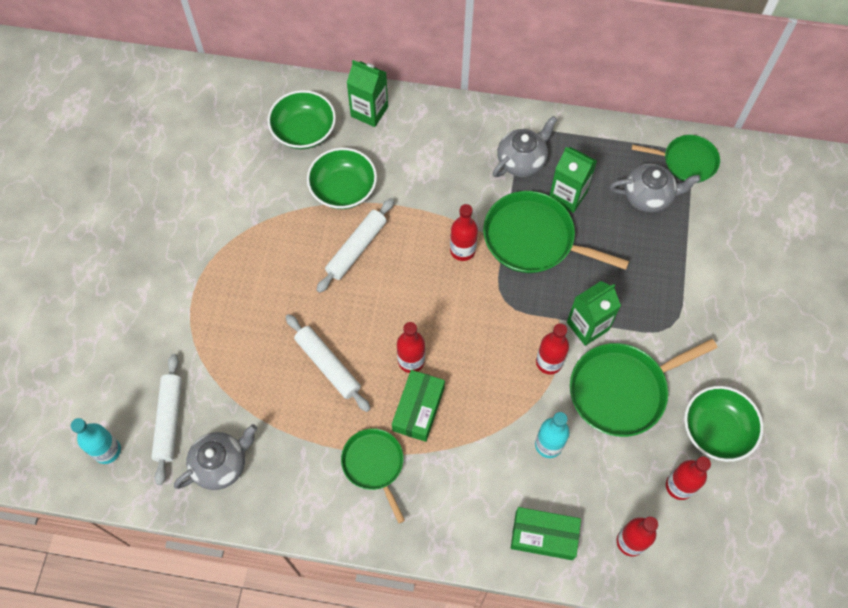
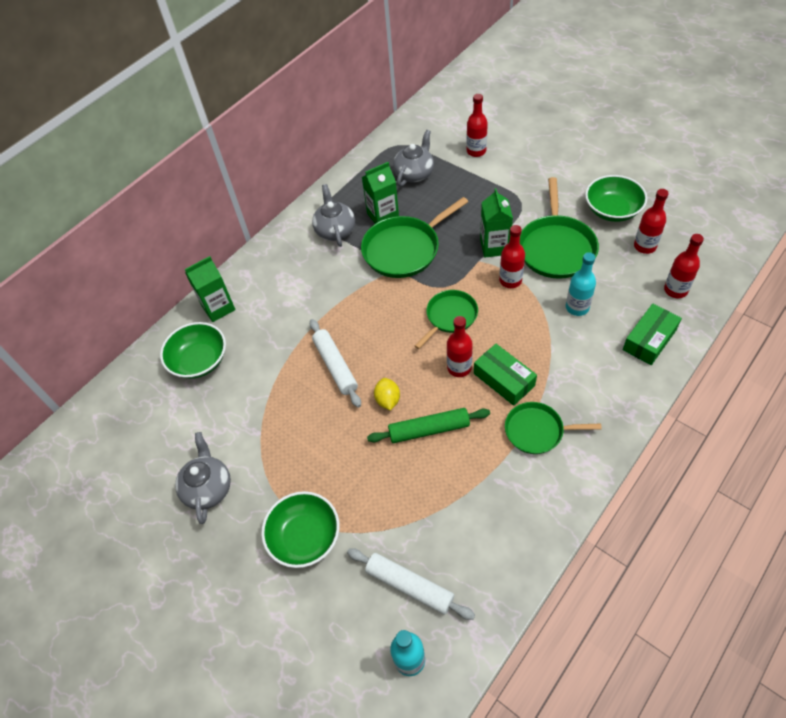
camera: 55 degrees left, 10 degrees down
(221, 464) = (477, 555): grey teapot -> grey teapot (208, 488)
(328, 365) = (429, 429): white rolling pin -> green rolling pin
(342, 313) = (387, 400): none -> yellow lemon
(343, 189) = (275, 354): green bowl -> green bowl (305, 537)
(462, 250) = (385, 296): red bottle -> red bottle (476, 151)
(686, 161) = (402, 144): green pan -> green pan (450, 317)

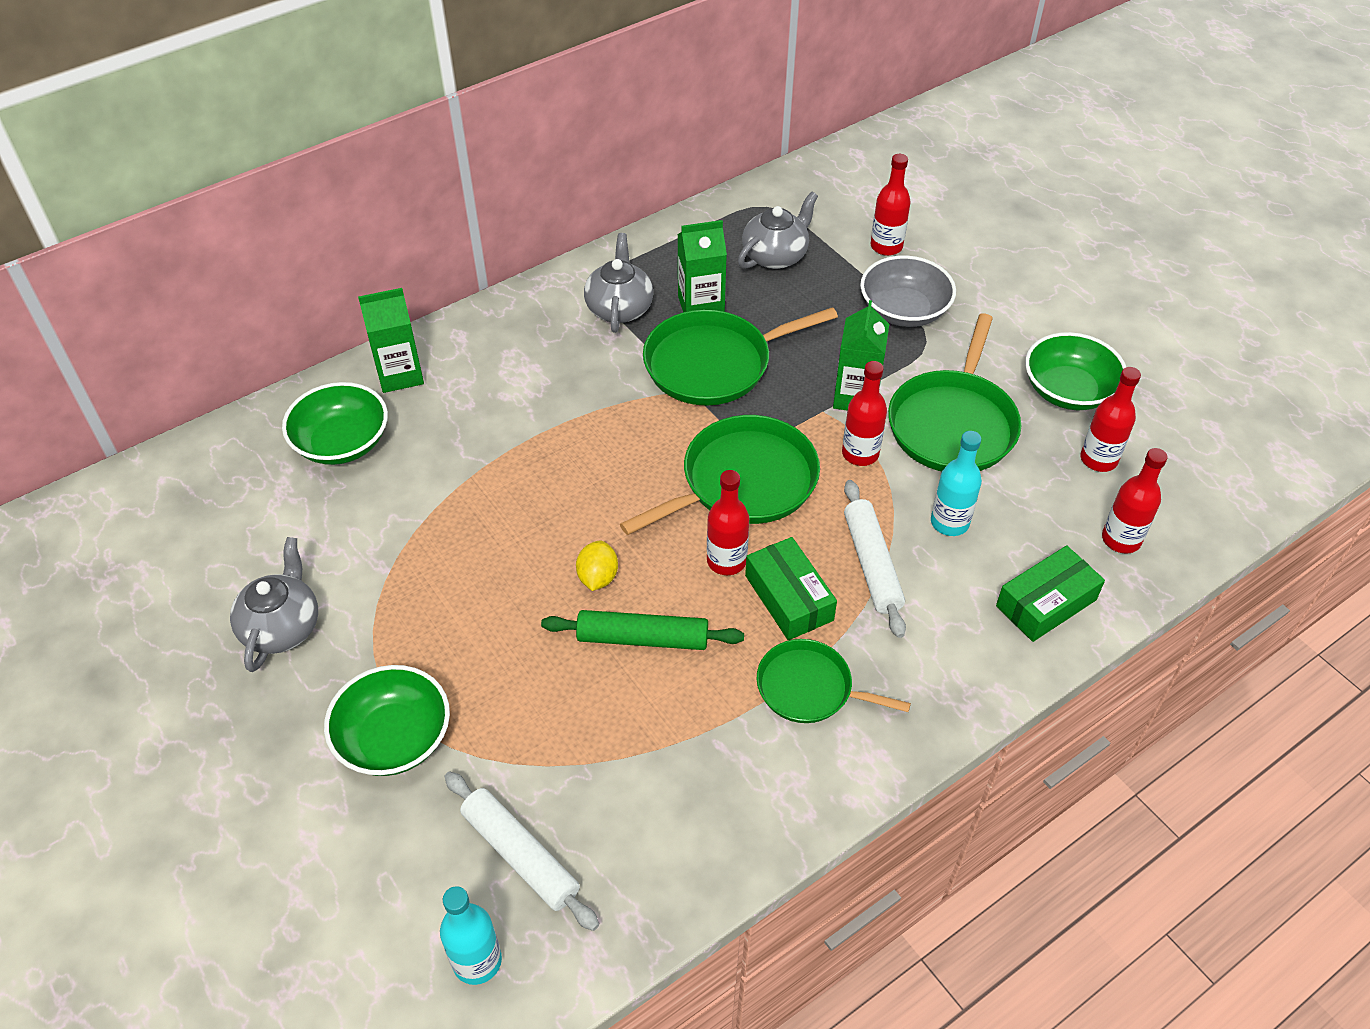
camera: 10 degrees right, 5 degrees down
(335, 366) = (539, 506): white rolling pin -> white rolling pin (872, 564)
(450, 317) = (743, 482): green pan -> green pan, size x1.61
(501, 187) = (904, 310): none -> grey bowl

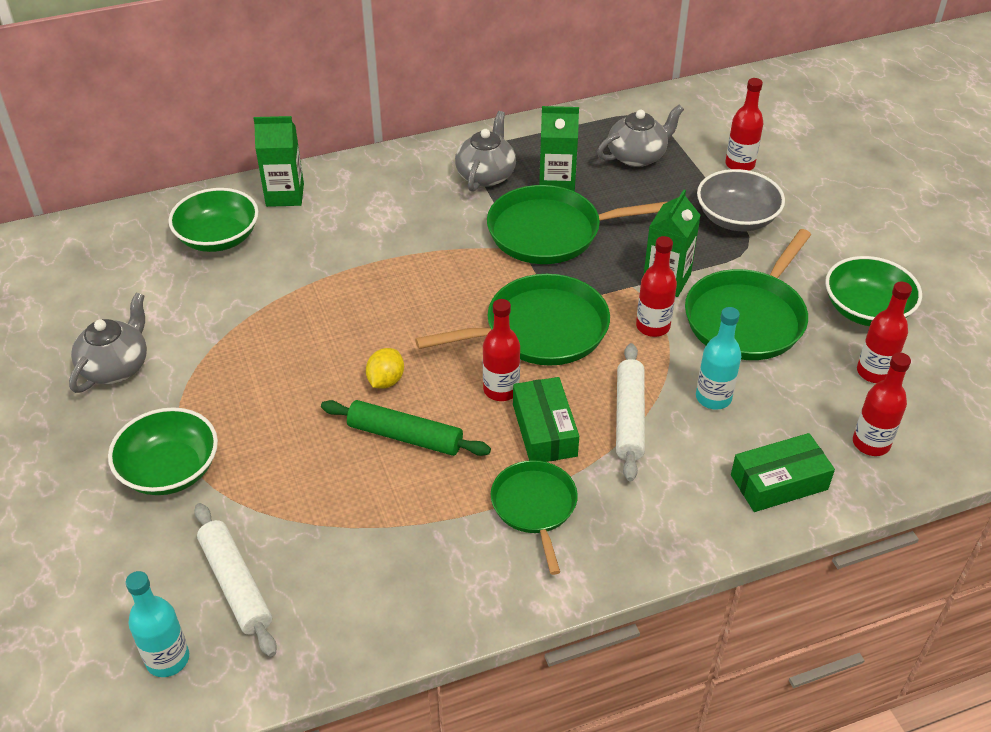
camera: 15 degrees right, 5 degrees down
(809, 688) = (535, 507): green pan -> green pan turned 45 degrees clockwise

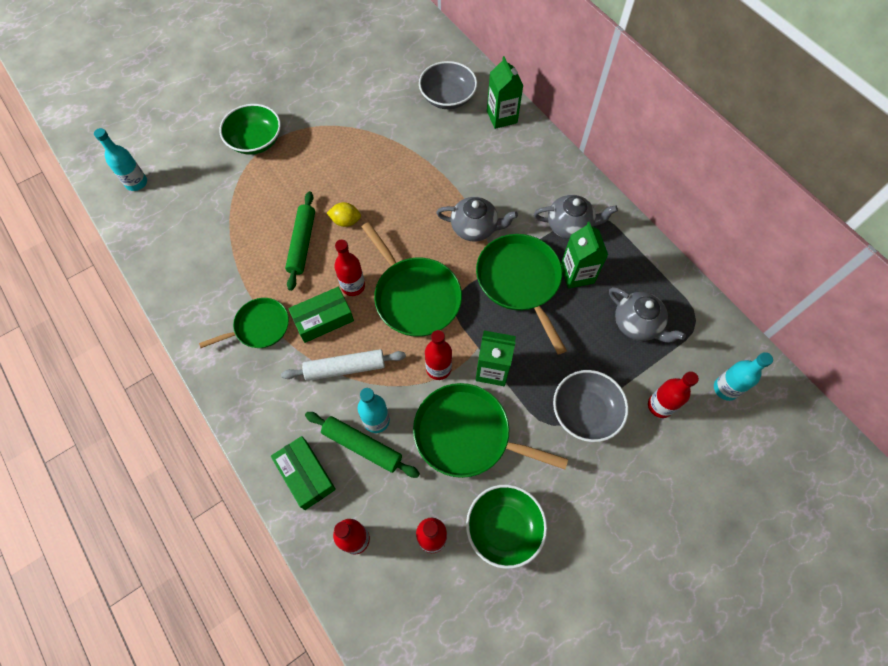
camera: 75 degrees right, 20 degrees up
(116, 367) = (325, 90): grey teapot -> grey teapot (475, 228)
(218, 238) = (447, 97): green bowl -> grey bowl
(236, 584) = (184, 196): white rolling pin -> none
(729, 118) = (725, 388): none -> turquoise bottle
(747, 417) = (362, 446): none -> green rolling pin

